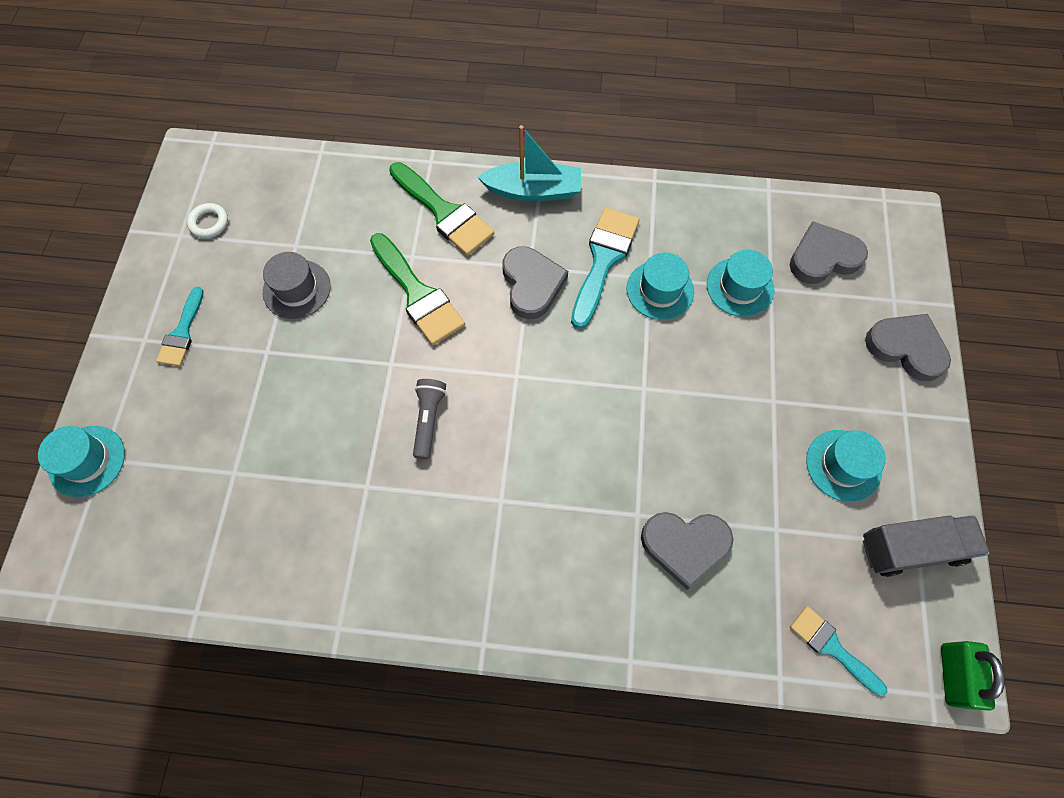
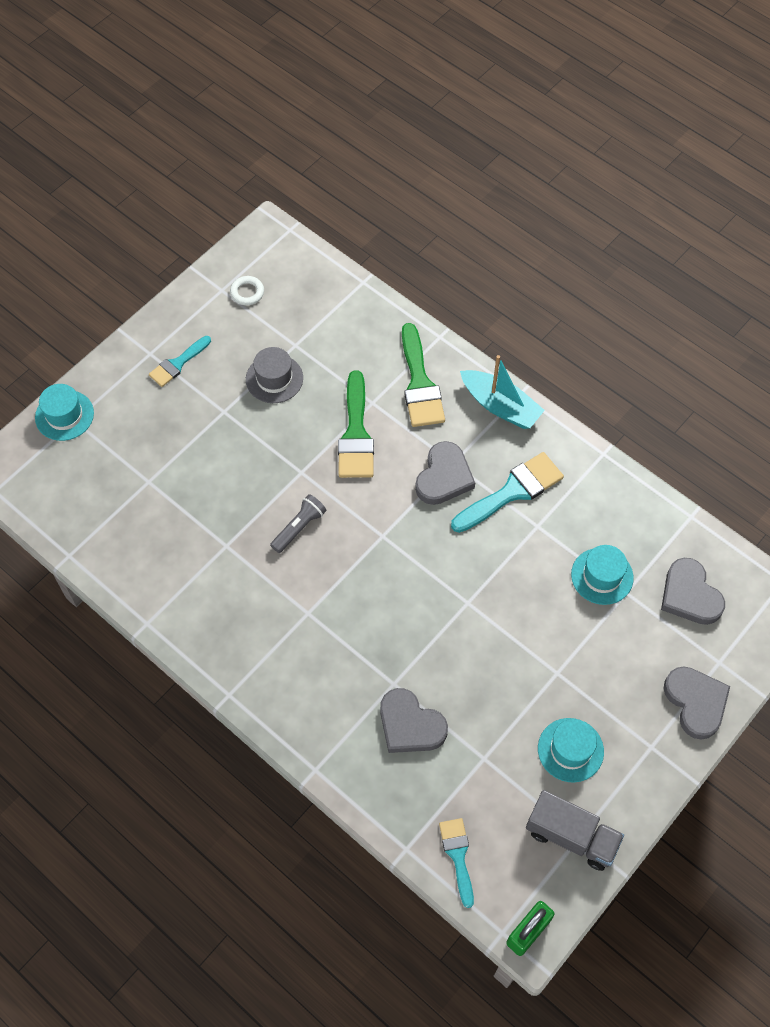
camera: 35 degrees right, 5 degrees down
(660, 290) = (537, 540): turquoise hat -> none
(823, 257) = (689, 595): grey heart -> grey heart turned 135 degrees counterclockwise

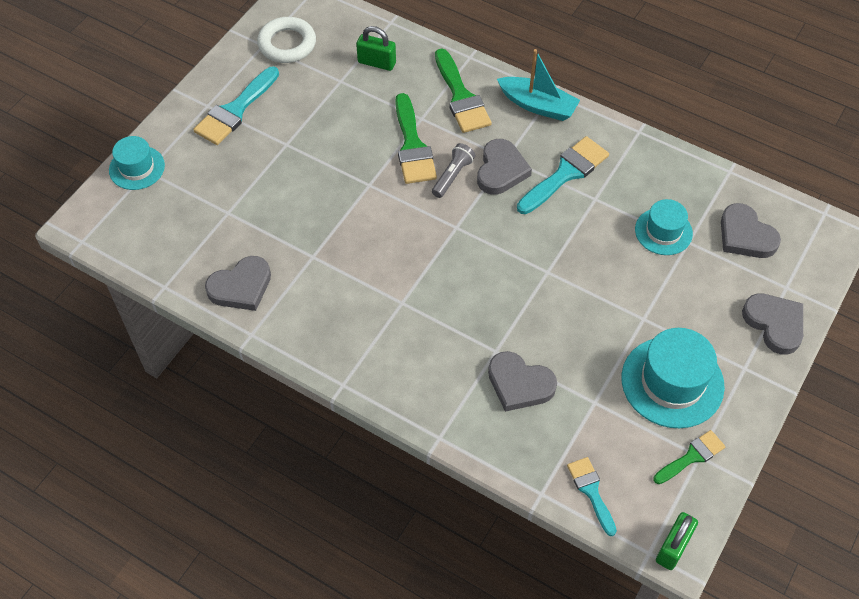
camera: 10 degrees left, 5 degrees down
(146, 568) = (241, 287): none -> grey heart
(177, 364) = (235, 110): turquoise brush -> turquoise brush, size x1.63
(247, 292) = (287, 44): white ring -> white ring, size x1.84
(274, 379) = (327, 111): grey hat -> none
(299, 528) = (377, 231): grey flashlight -> grey flashlight (452, 176)
(338, 329) = (376, 62): none -> green padlock
(570, 750) = (672, 382): turquoise hat -> turquoise hat, size x1.64
(571, 836) = (692, 456): grey truck -> green brush

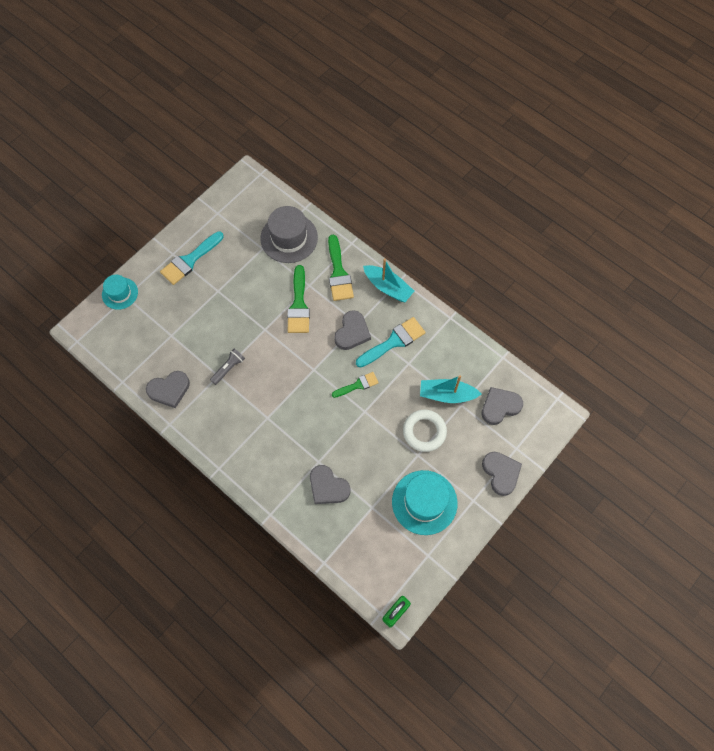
camera: 10 degrees right, 10 degrees up
(287, 44) = (233, 215): white ring -> white ring (424, 432)
(376, 62) = (289, 238): green padlock -> grey hat
(452, 176) = (319, 331): grey flashlight -> grey flashlight (228, 368)
(591, 491) = (355, 567): turquoise brush -> none
(663, 231) = (447, 394): turquoise hat -> turquoise boat
(692, 456) = (423, 555): green brush -> green brush (358, 385)
(745, 235) = (500, 406): grey heart -> grey heart turned 90 degrees clockwise

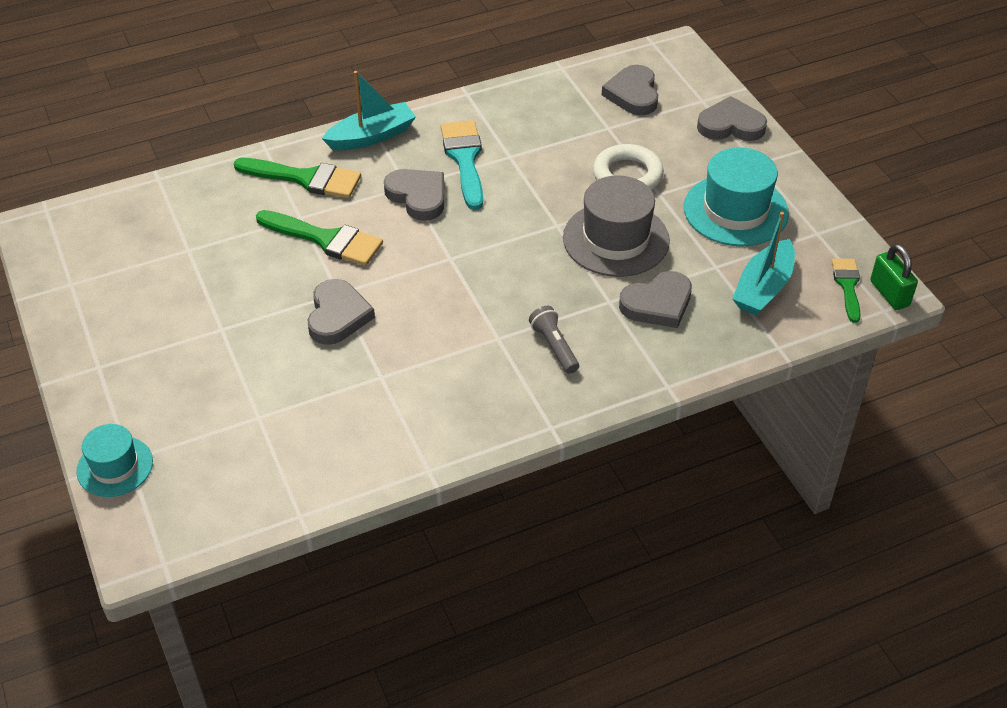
camera: 65 degrees left, 20 degrees down
(169, 390) = (363, 451): grey heart -> grey heart (337, 316)
(190, 260) = (131, 347): turquoise brush -> none
(228, 368) = (377, 359): grey flashlight -> grey flashlight (554, 347)
(289, 238) = (196, 213): grey hat -> grey hat (616, 239)
(358, 385) = (509, 218): green brush -> green brush (847, 286)
(447, 394) = (584, 135): turquoise boat -> turquoise boat (763, 288)

